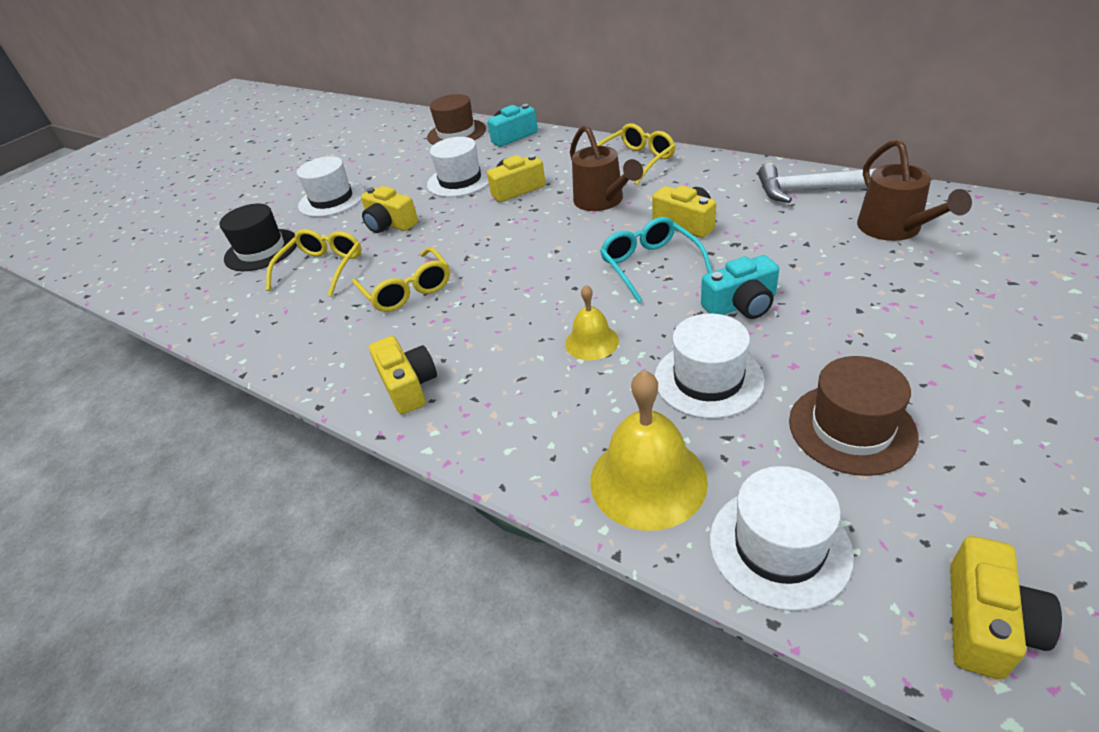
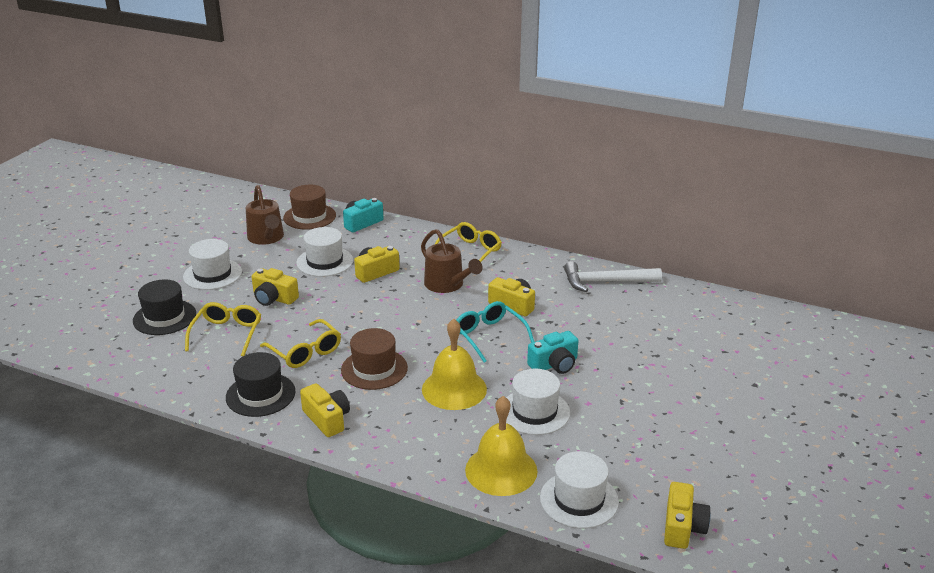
camera: 15 degrees left, 10 degrees down
(334, 348) = (260, 394): none -> black hat
(591, 342) = (454, 389): yellow bell -> yellow bell, size x1.73
(851, 428) = (621, 438): brown hat -> brown hat (374, 369)
(895, 229) = (657, 314): brown watering can -> brown watering can (267, 238)

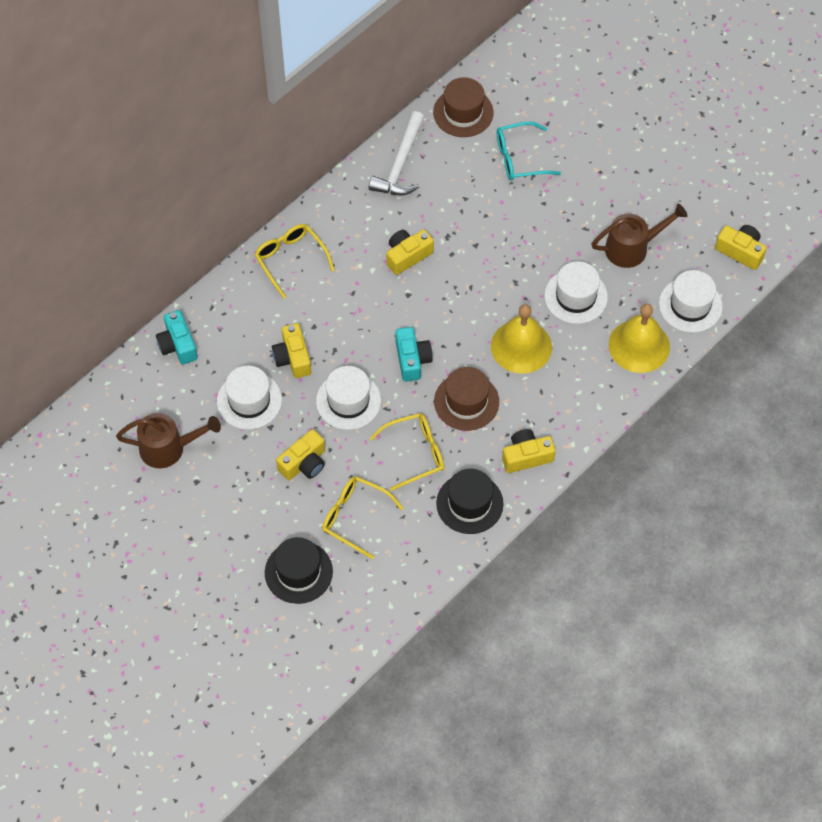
camera: 70 degrees left, 30 degrees up
(212, 274) = (227, 515): white hat -> white hat (348, 401)
(309, 217) = (136, 394): brown hat -> brown hat (463, 112)
(447, 285) = (347, 300): brown watering can -> brown watering can (632, 247)
(489, 336) = (451, 293): turquoise glasses -> turquoise glasses (519, 158)
(554, 364) = (516, 257): turquoise camera -> turquoise camera (412, 360)

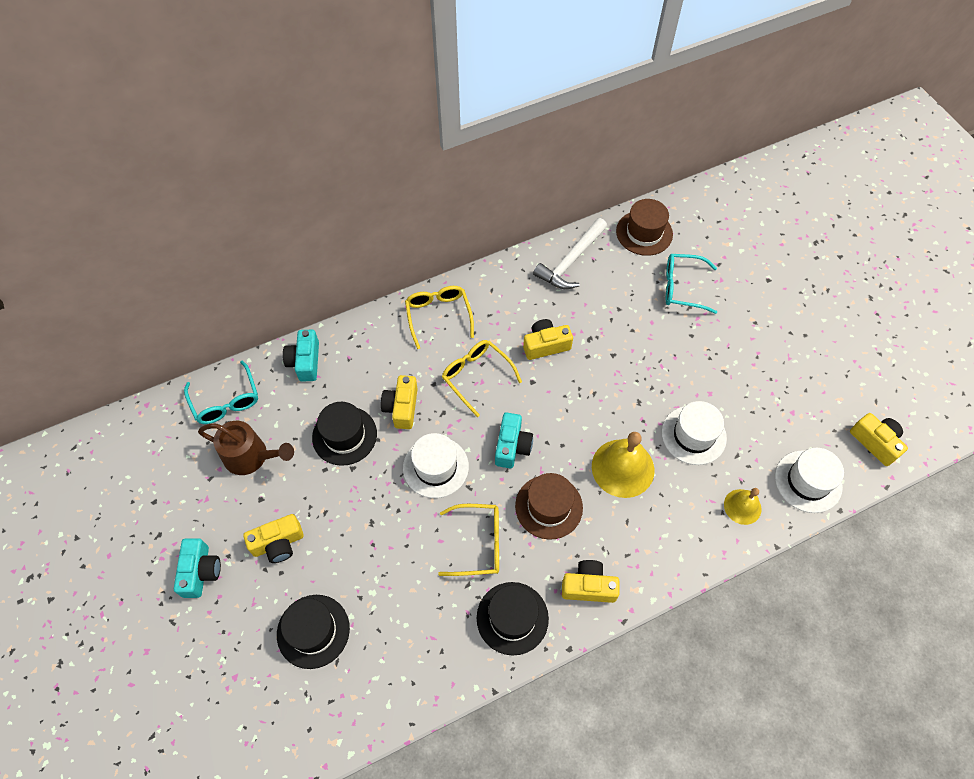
camera: 20 degrees right, 0 degrees up
(117, 406) = (226, 401): none -> turquoise glasses
(171, 559) = (200, 571): none -> turquoise camera
(249, 400) = (344, 435): white hat -> black hat
(304, 463) = (368, 516): yellow camera -> yellow camera (278, 543)
(355, 517) = (392, 591): yellow glasses -> yellow glasses (476, 376)
(632, 247) = (765, 404): brown watering can -> none
(639, 346) = (742, 506): yellow bell -> yellow bell, size x0.58

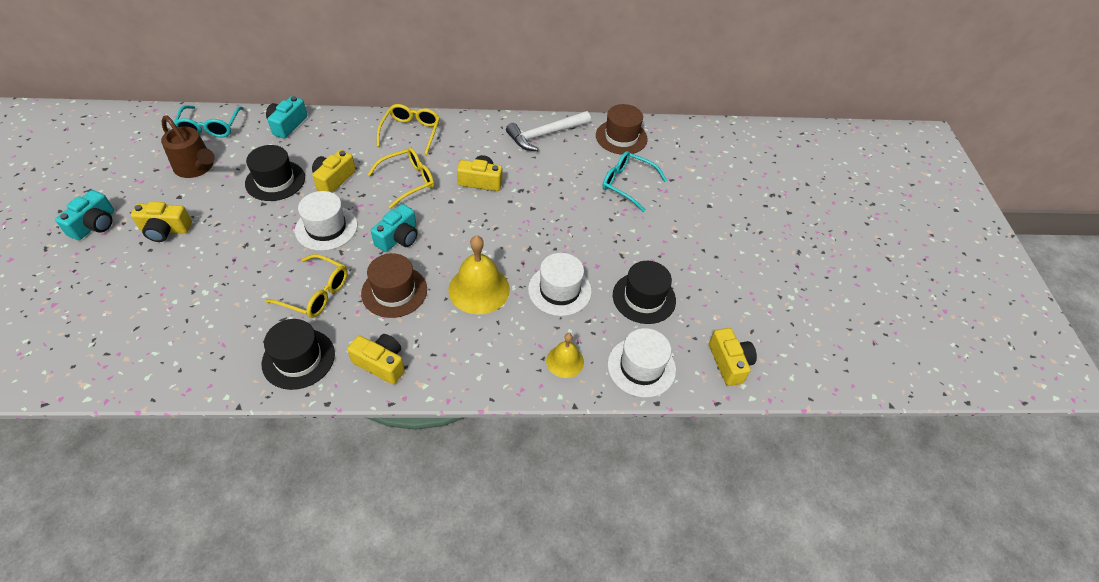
camera: 20 degrees right, 10 degrees down
(313, 631) = (137, 299): black hat -> black hat (644, 298)
(476, 376) = (408, 181): yellow glasses -> yellow glasses turned 75 degrees clockwise

